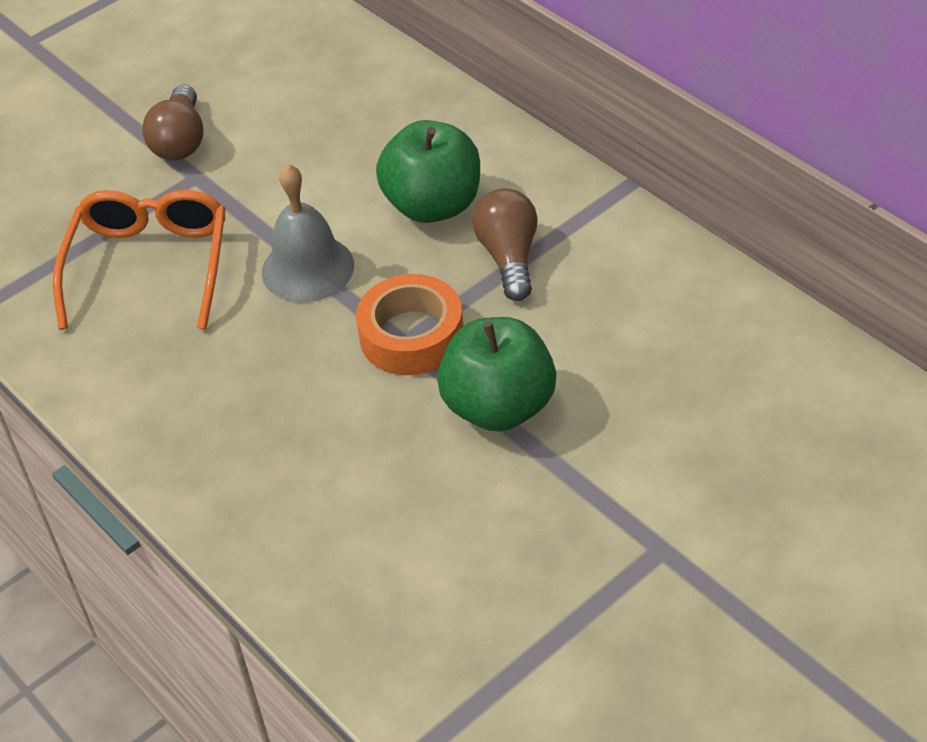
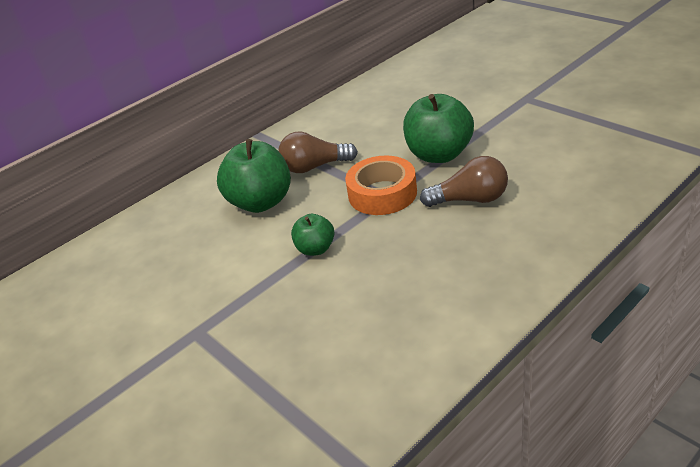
camera: 90 degrees left, 10 degrees down
(150, 264) = (301, 339): orange glasses -> none
(180, 140) = (144, 352): brown light bulb -> brown light bulb (470, 199)
(307, 268) = (315, 249): grey bell -> green apple

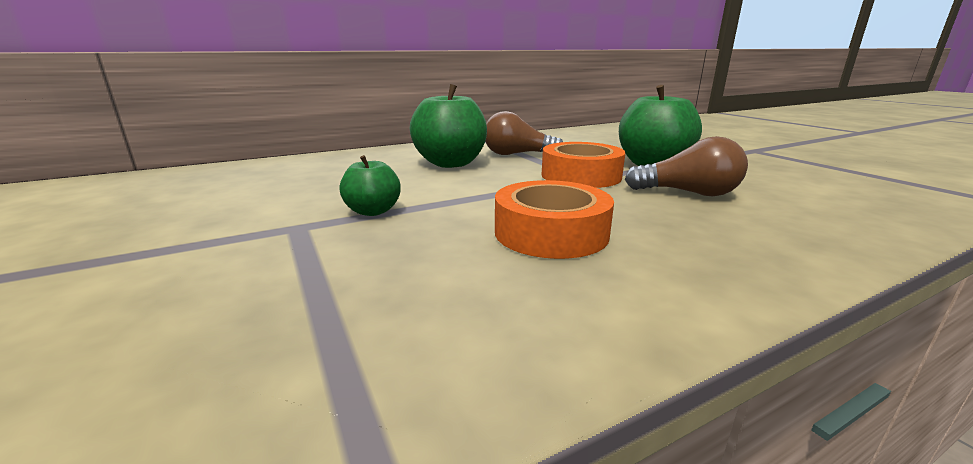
camera: 10 degrees right, 15 degrees down
(315, 249) = (486, 196): green apple -> green apple (373, 211)
(380, 285) = (551, 233): none -> orange tape

